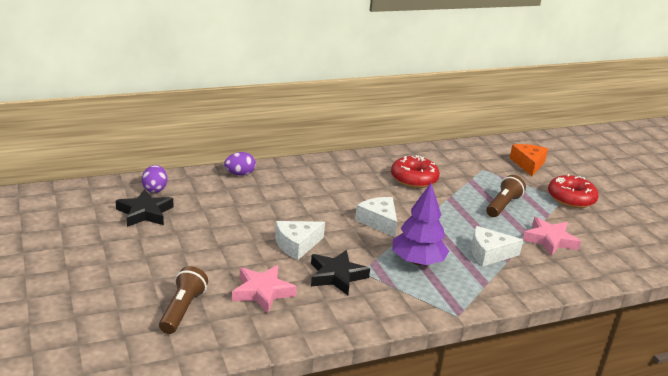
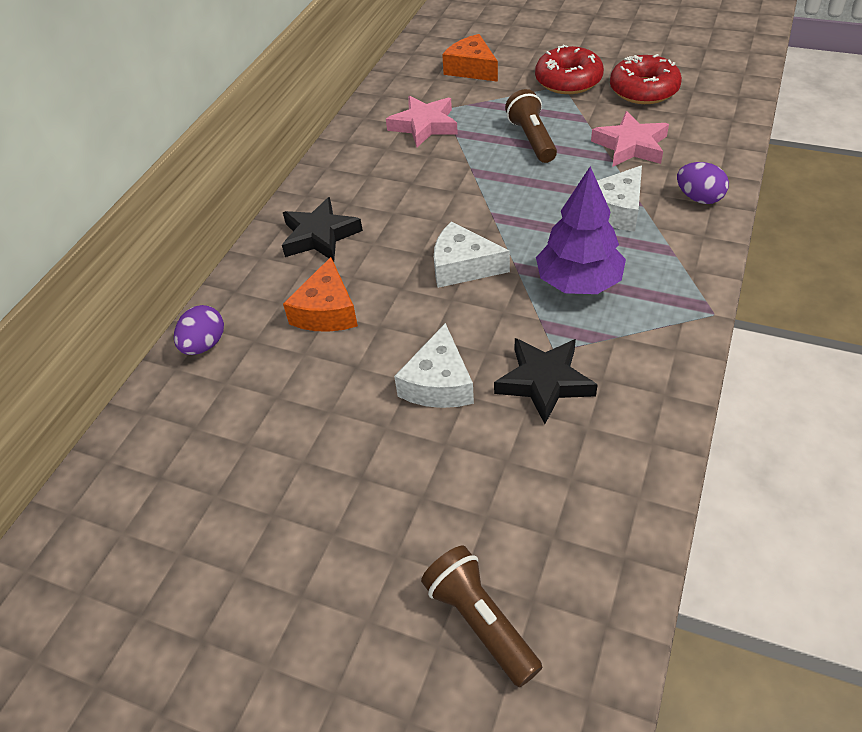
camera: 40 degrees left, 20 degrees up
(145, 213) = (181, 528): black star -> black star (320, 236)
(155, 189) = (130, 476): purple egg -> purple egg (699, 198)
(262, 292) = (514, 489): pink star -> pink star (424, 126)
(299, 196) = (326, 311): none -> orange cheese
(414, 179) = (403, 177): red donut -> red donut (643, 90)

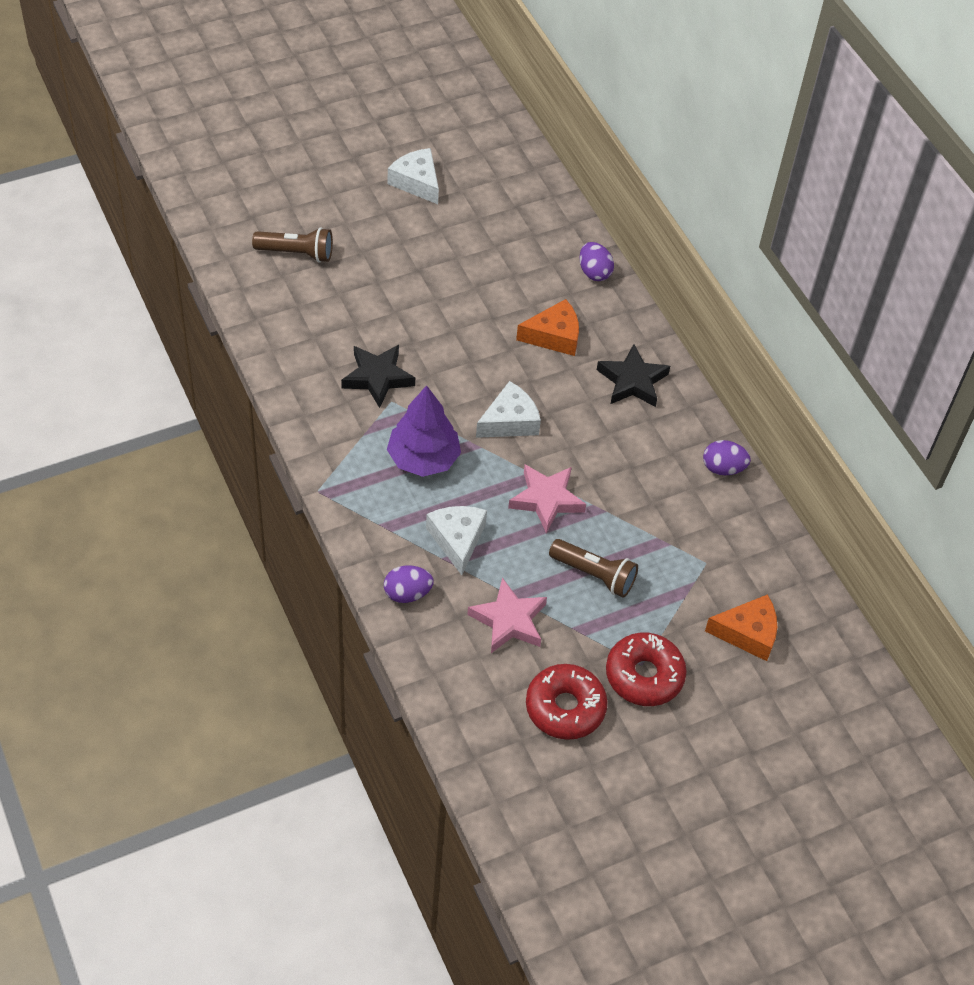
camera: 125 degrees right, 5 degrees up
(326, 311) = (554, 336): orange cheese -> orange cheese turned 120 degrees clockwise
(349, 147) = (723, 468): none -> purple egg
(424, 126) = (697, 531): pink star -> pink star (546, 500)
(438, 383) = (435, 339): white cheese -> white cheese (417, 182)

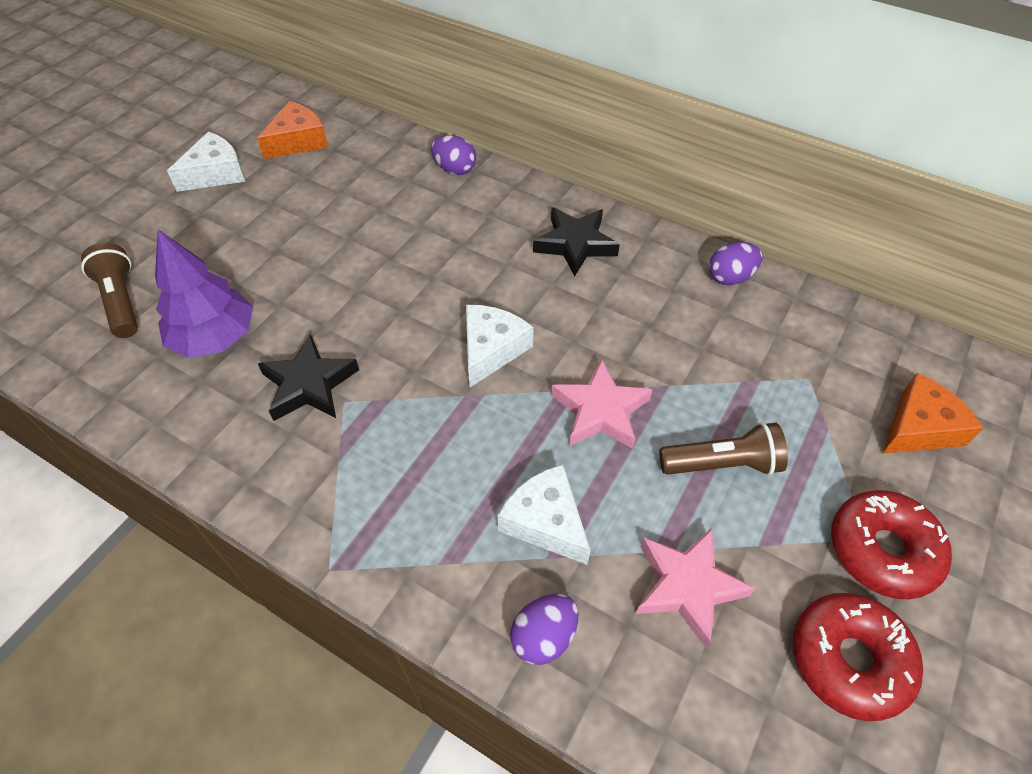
camera: 30 degrees left, 0 degrees up
(296, 253) = (121, 301): brown flashlight -> brown flashlight turned 90 degrees counterclockwise
(417, 182) = (216, 173): white cheese -> white cheese turned 120 degrees clockwise
(423, 458) = (430, 447): purple tree -> purple tree (214, 337)
(554, 336) = (465, 243): orange cheese -> orange cheese (298, 141)

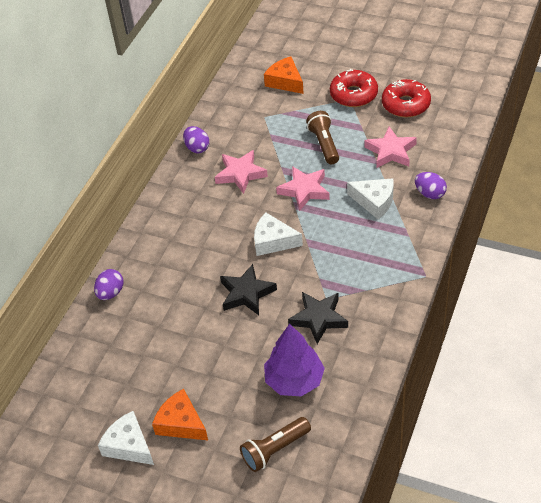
camera: 95 degrees left, 5 degrees down
(298, 141) = (83, 402): orange cheese -> orange cheese (181, 423)
(545, 521) = (374, 201): white cheese -> white cheese turned 105 degrees counterclockwise
(575, 244) = (180, 217): black star -> black star (247, 293)
(658, 326) = (240, 174): none -> pink star

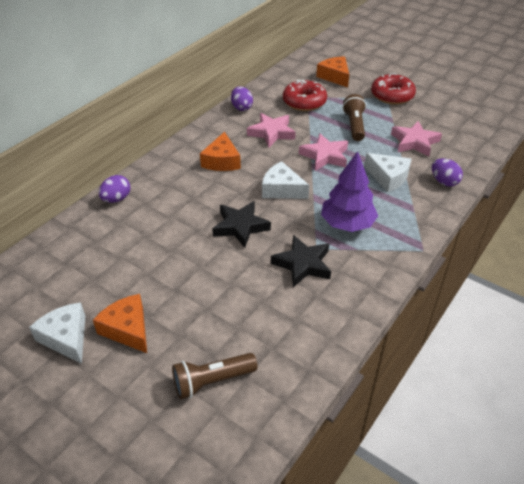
camera: 10 degrees right, 5 degrees down
(200, 222) = (222, 161): none -> orange cheese
(294, 380) = (258, 316): purple tree -> purple tree (347, 224)
(405, 104) = (437, 111): red donut -> red donut (304, 102)

